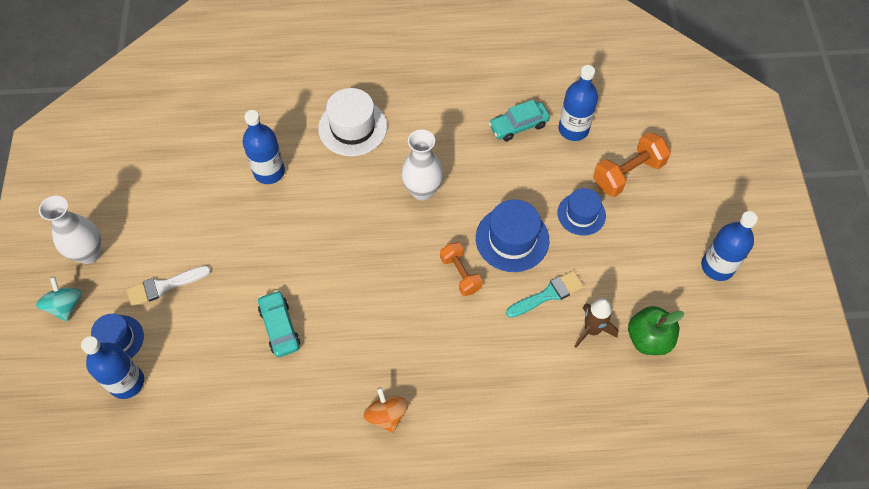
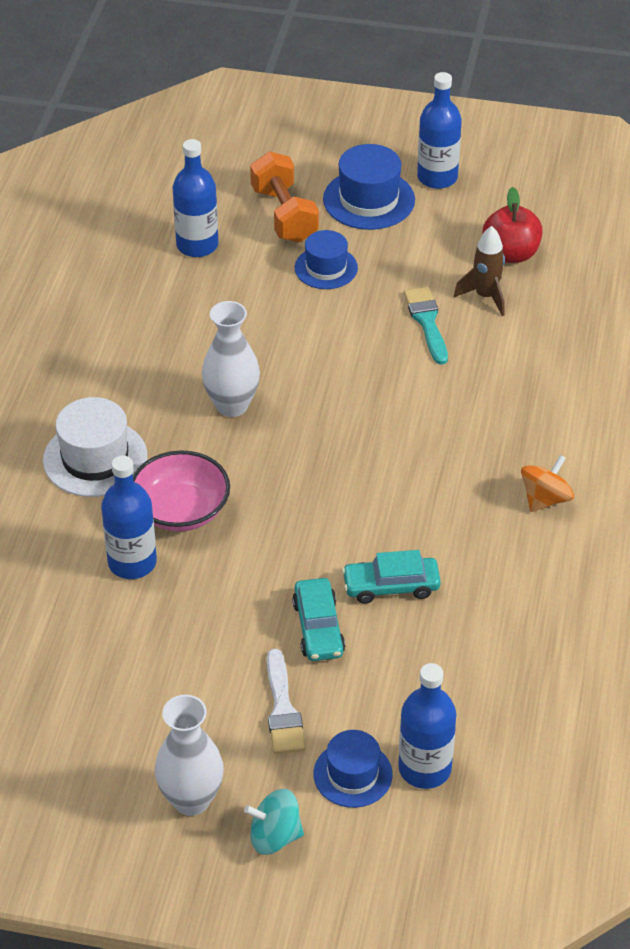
camera: 75 degrees left, 15 degrees down
(319, 186) = (181, 510): none -> pink bowl
(387, 415) = (545, 499): orange spinning top -> orange spinning top turned 135 degrees clockwise
(460, 274) = (372, 393): orange dumbbell -> none
(512, 239) = (338, 336): blue hat -> blue hat (369, 199)
(518, 125) = (168, 293): turquoise car -> turquoise car (318, 628)
(648, 339) = (510, 254): green apple -> red apple

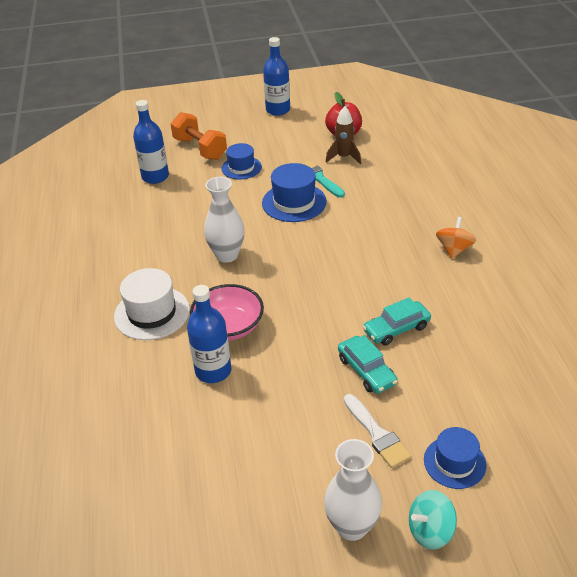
camera: 20 degrees left, 5 degrees down
(369, 199) = (245, 129): blue hat -> blue hat (294, 202)
(424, 768) = (499, 439): blue bottle -> none

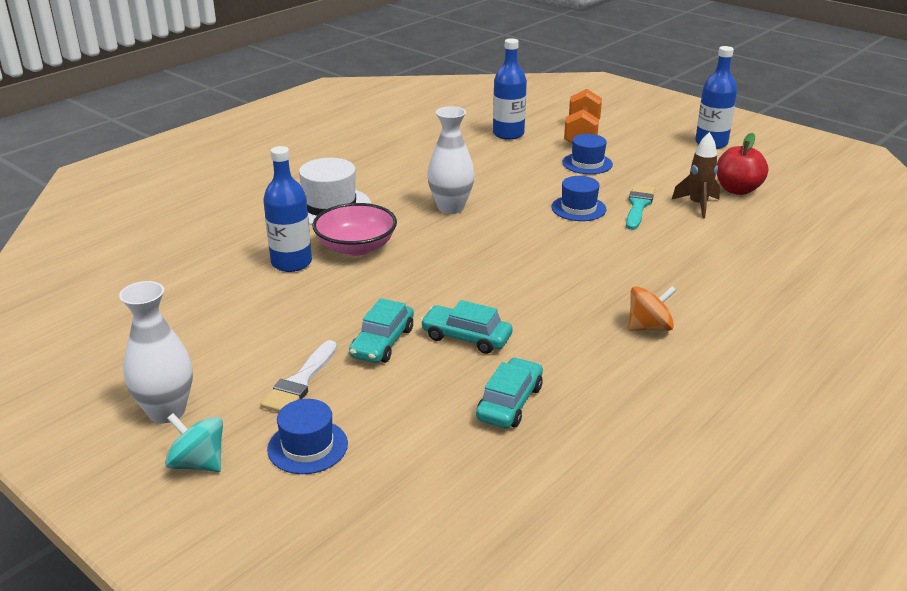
camera: 50 degrees right, 10 degrees down
(294, 202) = (578, 208): blue hat -> blue hat, size x0.67
(481, 345) = (510, 403): none -> turquoise car

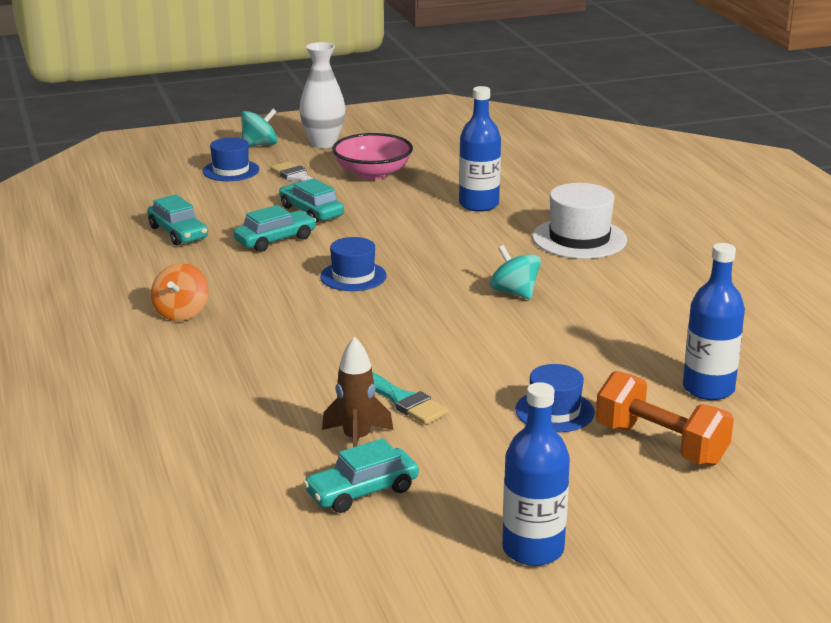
camera: 120 degrees right, 5 degrees down
(356, 247) = (477, 233): pink bowl -> pink bowl (372, 173)
(451, 208) = (514, 292): white vase -> turquoise spinning top
(578, 208) = (435, 360): blue hat -> blue hat (353, 276)
(737, 190) = (362, 491): red apple -> turquoise car

